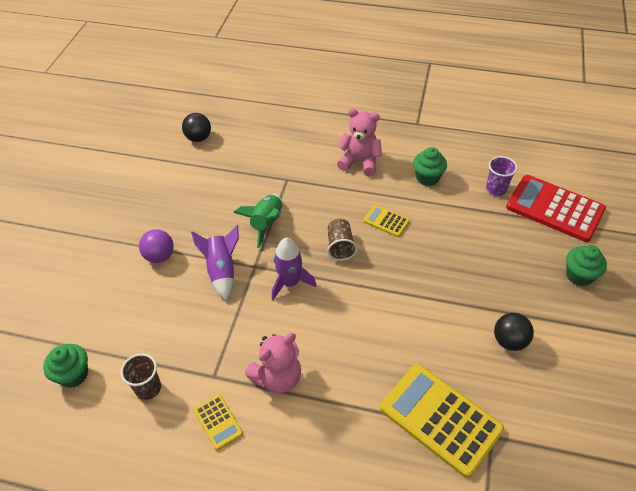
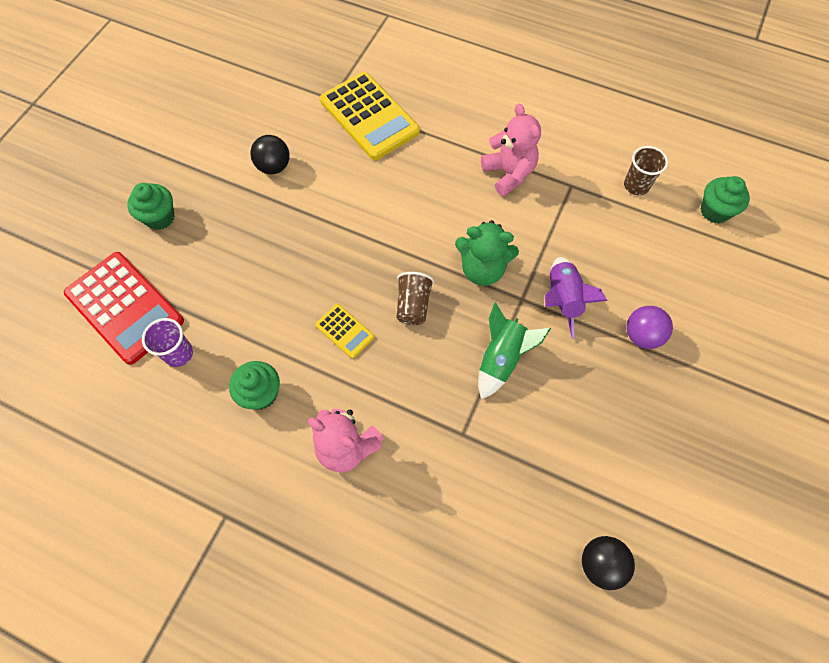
camera: 170 degrees left, 15 degrees up
(218, 422) = (567, 147): yellow calculator -> none
(278, 377) = (509, 173): pink teddy bear -> pink teddy bear turned 90 degrees clockwise
(290, 282) = (482, 269): purple rocket -> green teddy bear

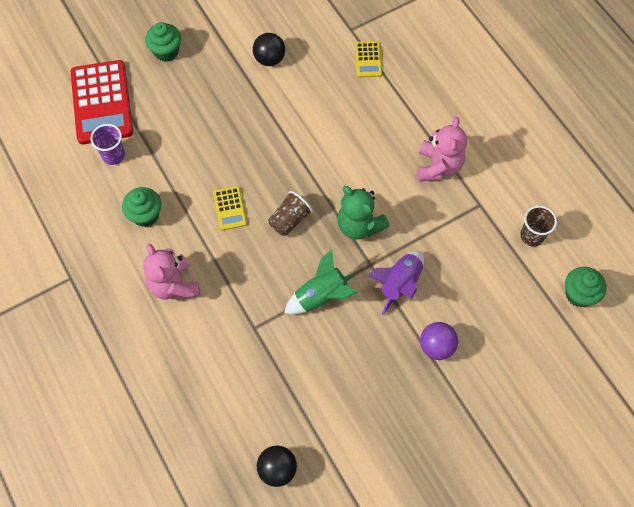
camera: 35 degrees right, 0 degrees up
(369, 116) = (368, 60): yellow calculator -> yellow calculator, size x0.47

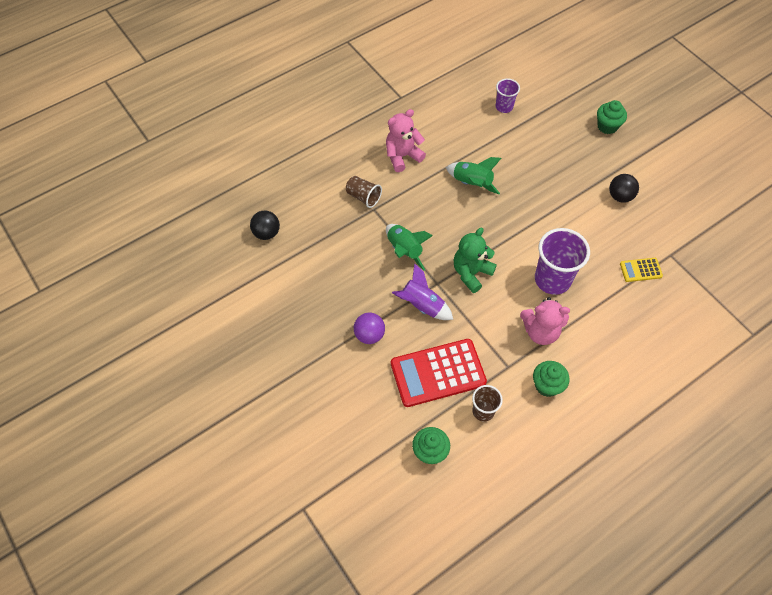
camera: 85 degrees right, 5 degrees down
(102, 103) = (548, 93): red calculator -> red calculator (438, 373)
(145, 215) = (457, 132): green cupcake -> green cupcake (547, 385)
(230, 208) = (472, 183): yellow calculator -> green rocket
(289, 220) = (468, 224): brown cup -> brown cup (363, 197)
(374, 144) = (552, 279): none -> purple cup

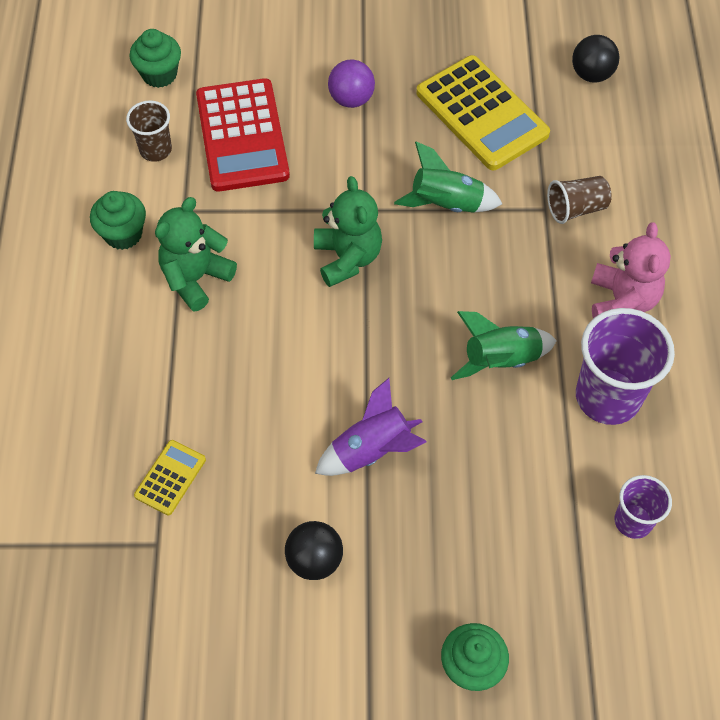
camera: 125 degrees right, 0 degrees up
(332, 267) = (481, 114): none -> yellow calculator
(422, 305) = (346, 174): purple rocket -> purple rocket (371, 451)
(438, 373) = (242, 136): red calculator -> red calculator turned 150 degrees clockwise
(540, 331) = (196, 278): pink teddy bear -> green teddy bear
(552, 279) = (255, 348): purple cup -> purple cup (607, 397)

